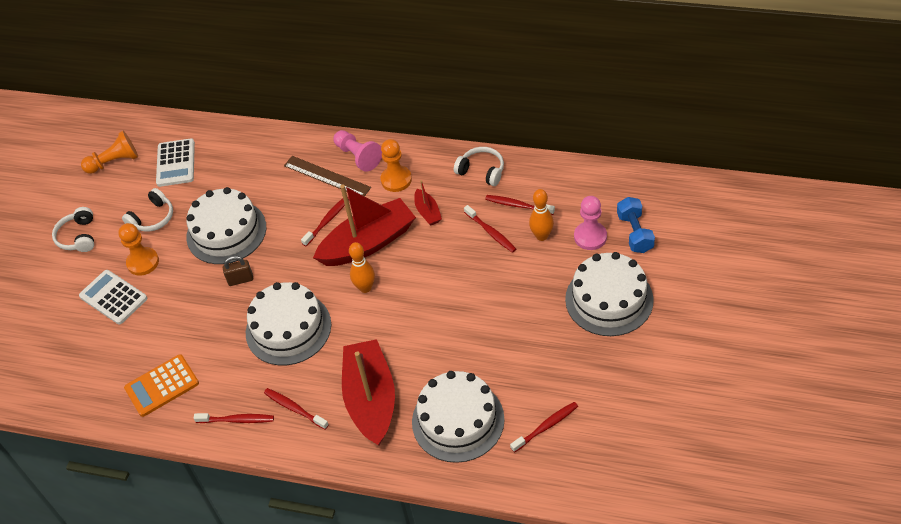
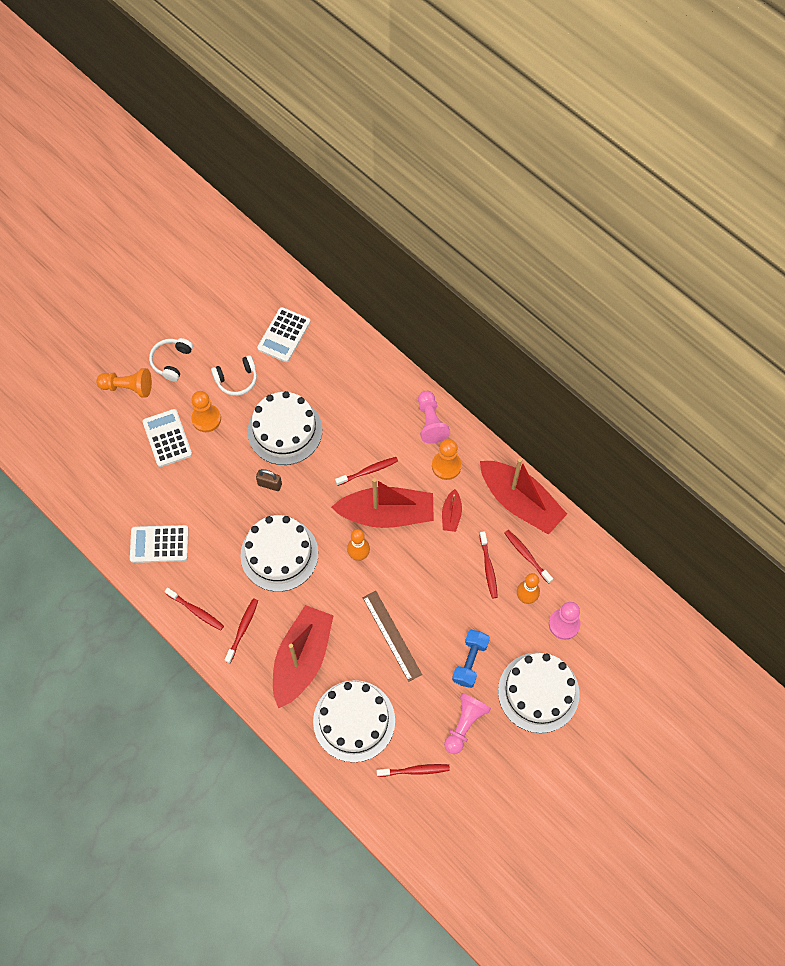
camera: 25 degrees right, 15 degrees up
(114, 162) = (237, 303): orange pawn -> orange pawn (128, 387)
(162, 386) = (159, 544): orange calculator -> white calculator
(294, 408) = (242, 629): red toothbrush -> red toothbrush turned 45 degrees clockwise
(327, 176) = (393, 426): brown ruler -> brown ruler (392, 635)
(481, 171) = (520, 502): white headphones -> red boat
(563, 362) = (464, 724): none -> pink pawn
(635, 233) = (602, 644): blue dumbbell -> blue dumbbell (470, 661)

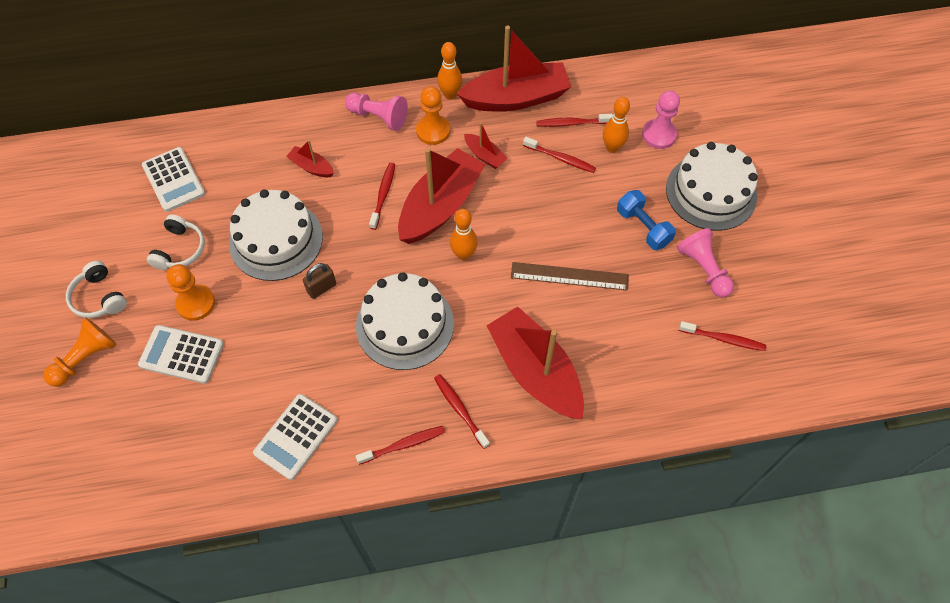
camera: 55 degrees left, 5 degrees down
(354, 721) = (635, 363): white cake -> none
(356, 410) = (311, 167): none -> red boat
(415, 770) = (723, 339): red toothbrush -> red toothbrush turned 75 degrees clockwise
(487, 455) = (450, 95): none -> orange bowling pin

